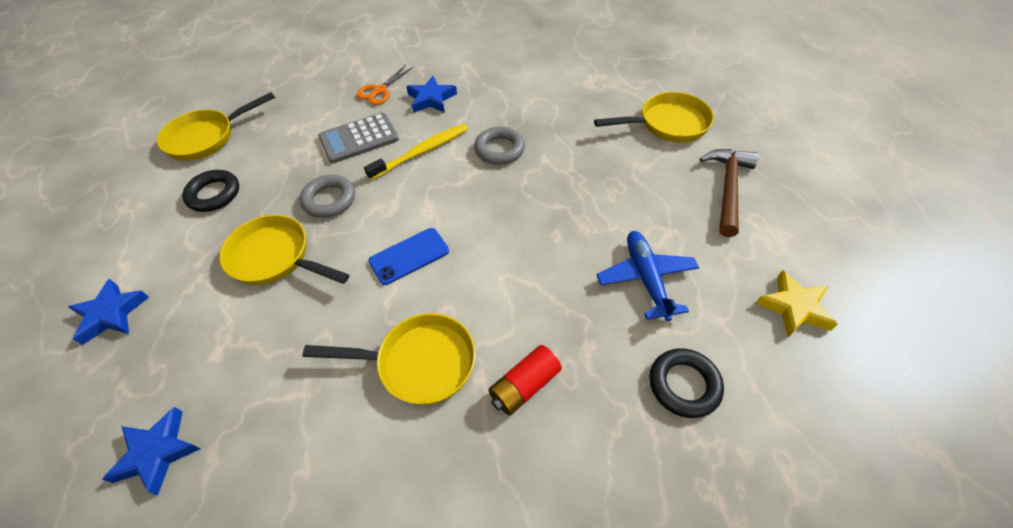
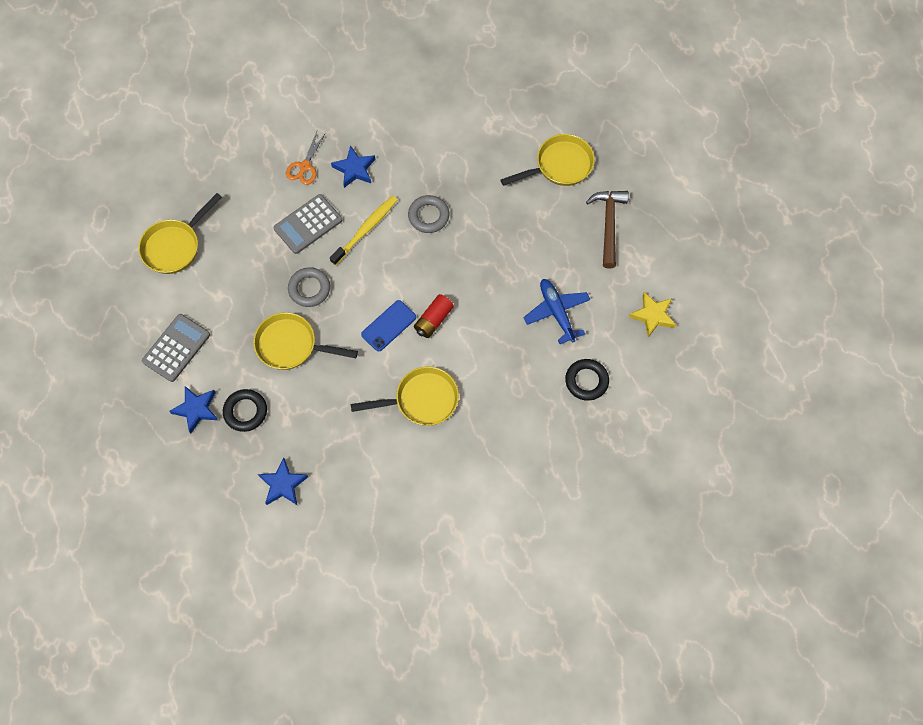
camera: 15 degrees left, 15 degrees up
(138, 236) = (176, 348): none -> grey calculator
(214, 194) = (214, 300): black ring -> black ring (245, 411)
(524, 386) = (491, 401): red battery -> red battery (433, 320)

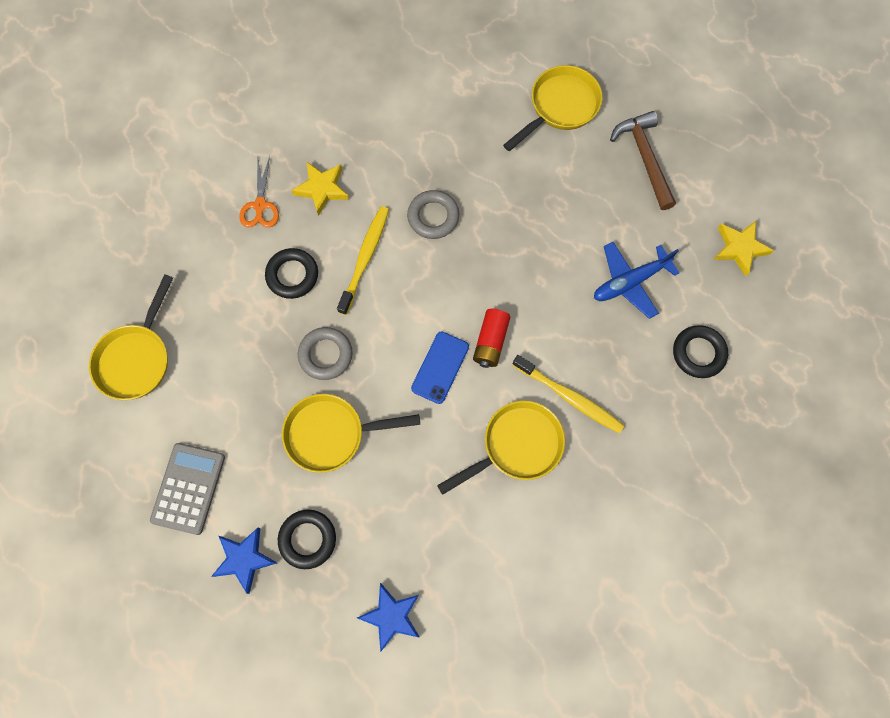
camera: 20 degrees left, 5 degrees up
(308, 224) = (292, 275): grey calculator -> black ring
(354, 169) = (322, 189): blue star -> yellow star
(475, 379) = (569, 397): none -> yellow toothbrush
(556, 312) = (629, 282): blue plane -> blue plane turned 75 degrees counterclockwise

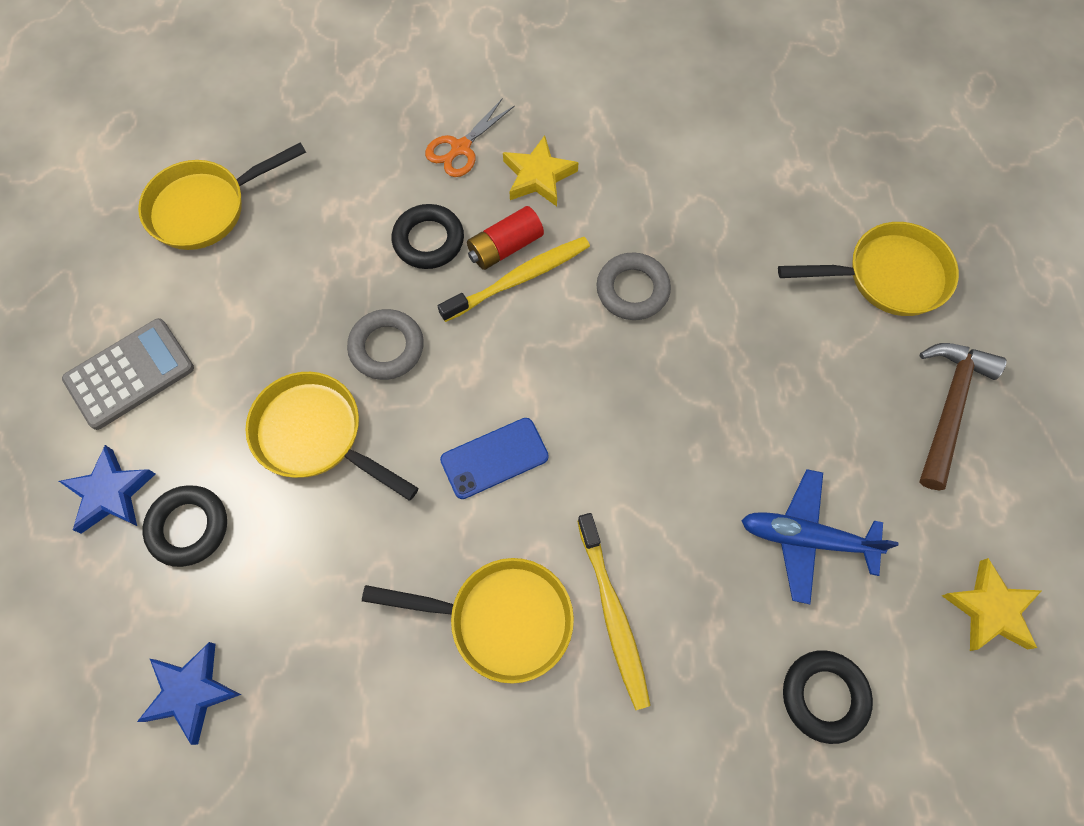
camera: 40 degrees right, 5 degrees down
(490, 342) = (576, 475): red battery -> red battery (505, 247)

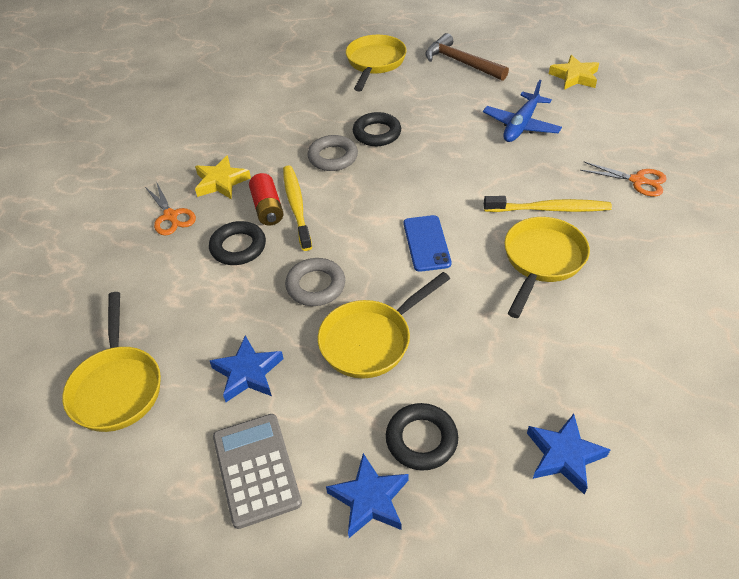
camera: 70 degrees left, 20 degrees down
(245, 322) = (248, 373): none -> blue star
(726, 749) = (637, 181): none -> orange scissors
(824, 696) = (612, 139): black ring -> black ring (377, 133)

